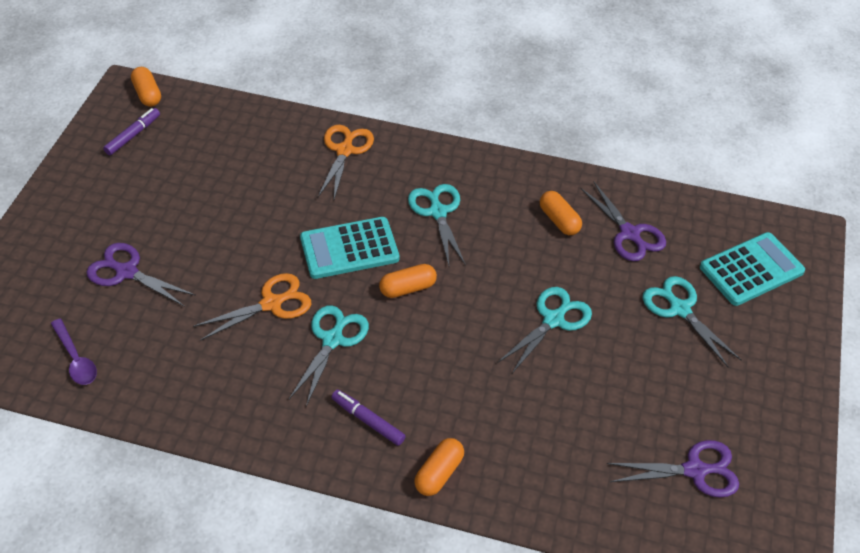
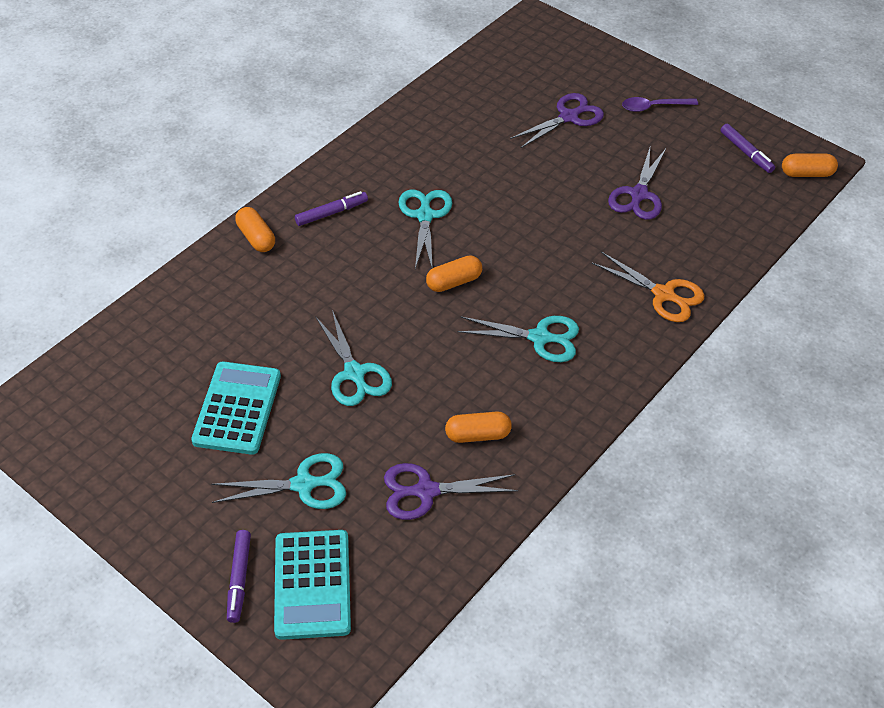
camera: 115 degrees right, 0 degrees up
(76, 359) = (491, 76): purple spoon -> purple spoon (653, 107)
(271, 304) = (486, 190): orange scissors -> none
(332, 340) = (425, 216): turquoise scissors -> turquoise scissors turned 135 degrees counterclockwise
(349, 249) = (524, 257): turquoise calculator -> turquoise calculator (237, 408)
(408, 288) = (454, 282): orange capsule -> orange capsule turned 60 degrees clockwise
(694, 470) = (136, 402): purple scissors -> purple scissors (638, 194)
(782, 314) = (239, 578): none -> purple marker

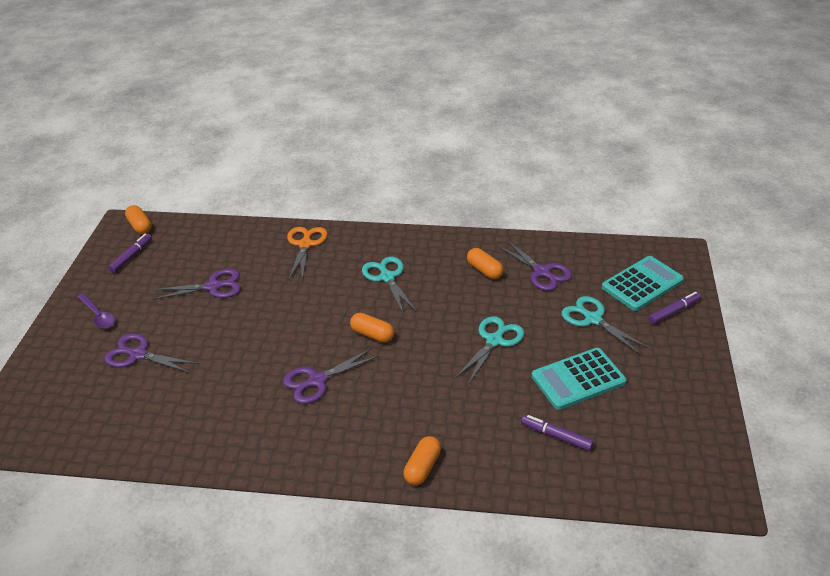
camera: 120 degrees left, 10 degrees down
(331, 213) = (356, 436): purple marker -> purple marker (556, 436)
(425, 216) = (317, 380): turquoise scissors -> purple scissors

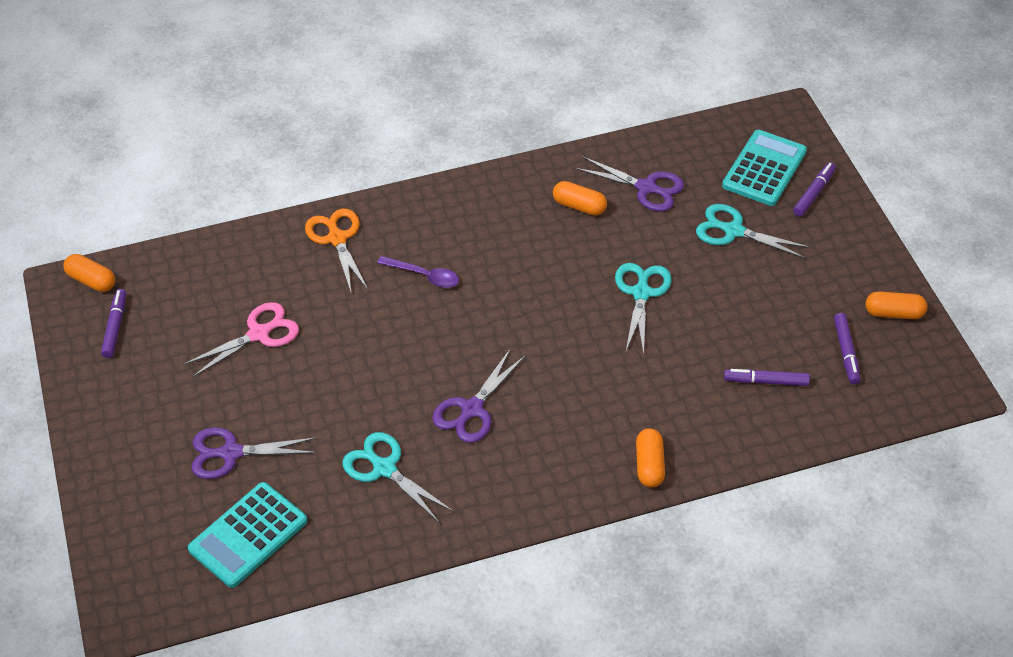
camera: 25 degrees left, 10 degrees up
(98, 315) = (137, 421): purple spoon -> purple spoon (424, 276)
(213, 286) = (259, 334): purple scissors -> pink scissors
(372, 334) = (499, 331): orange capsule -> orange capsule (894, 313)
(387, 277) = (469, 252): turquoise scissors -> turquoise scissors (384, 468)
(578, 379) = (755, 309): turquoise calculator -> turquoise calculator (248, 535)
(638, 436) = (846, 352): none -> purple marker

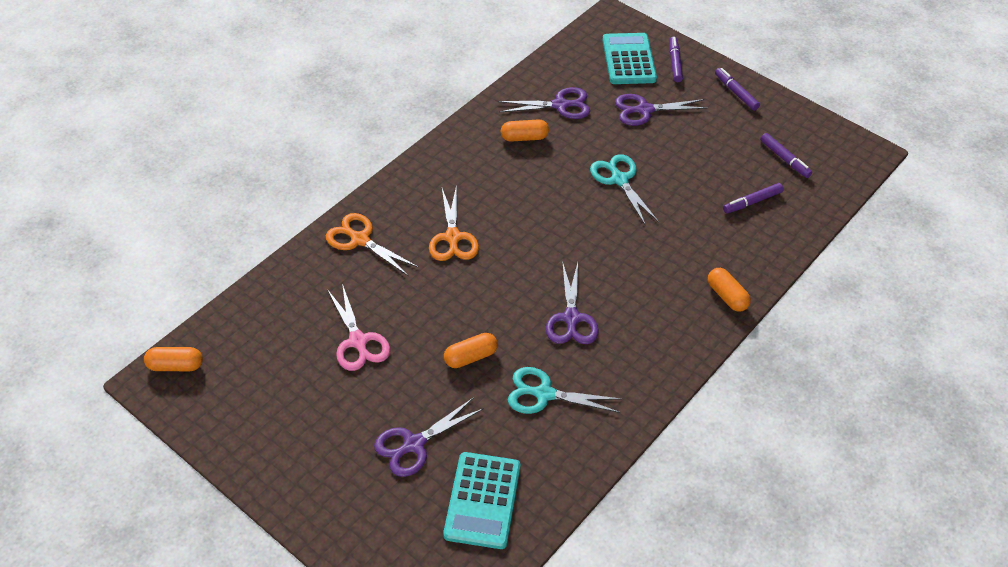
camera: 35 degrees left, 0 degrees up
(115, 327) = (229, 393): purple marker -> purple marker (736, 93)
(259, 334) = (358, 341): pink scissors -> pink scissors turned 135 degrees clockwise
(424, 276) = (452, 237): purple spoon -> orange scissors
(734, 231) = (644, 110): turquoise scissors -> purple scissors
(894, 313) = (791, 120): orange capsule -> orange capsule (470, 357)

